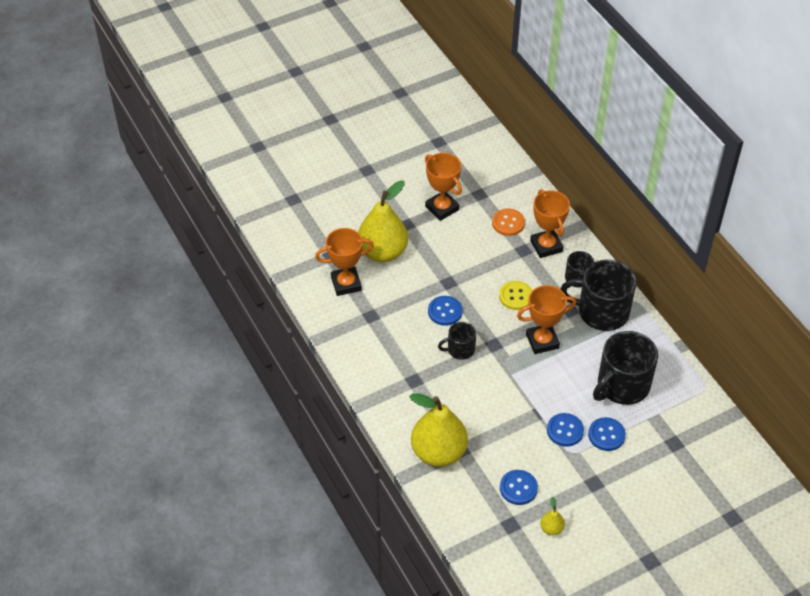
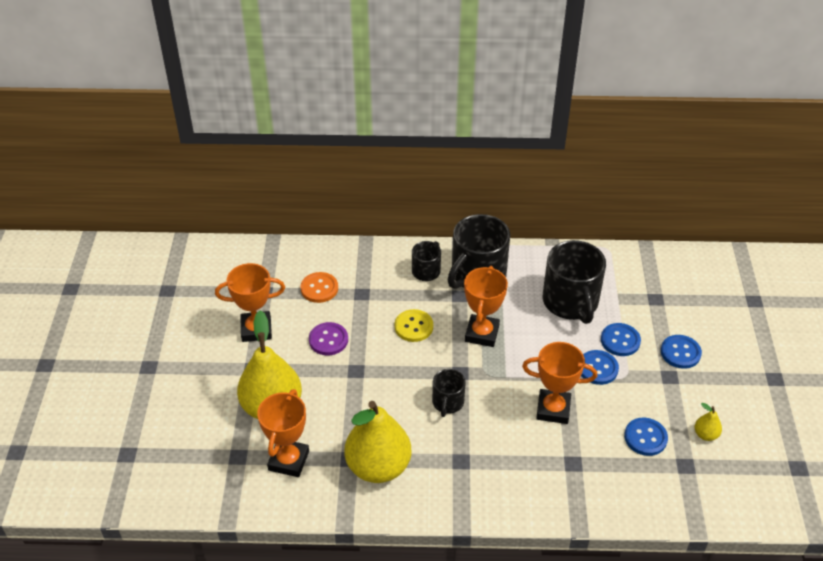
camera: 60 degrees left, 5 degrees down
(438, 452) = (566, 483): yellow pear -> yellow pear (378, 466)
(445, 311) = (391, 391): blue button -> blue button (680, 353)
(464, 253) = (328, 340): none -> purple button
(546, 246) = (370, 275): orange trophy -> orange trophy (553, 409)

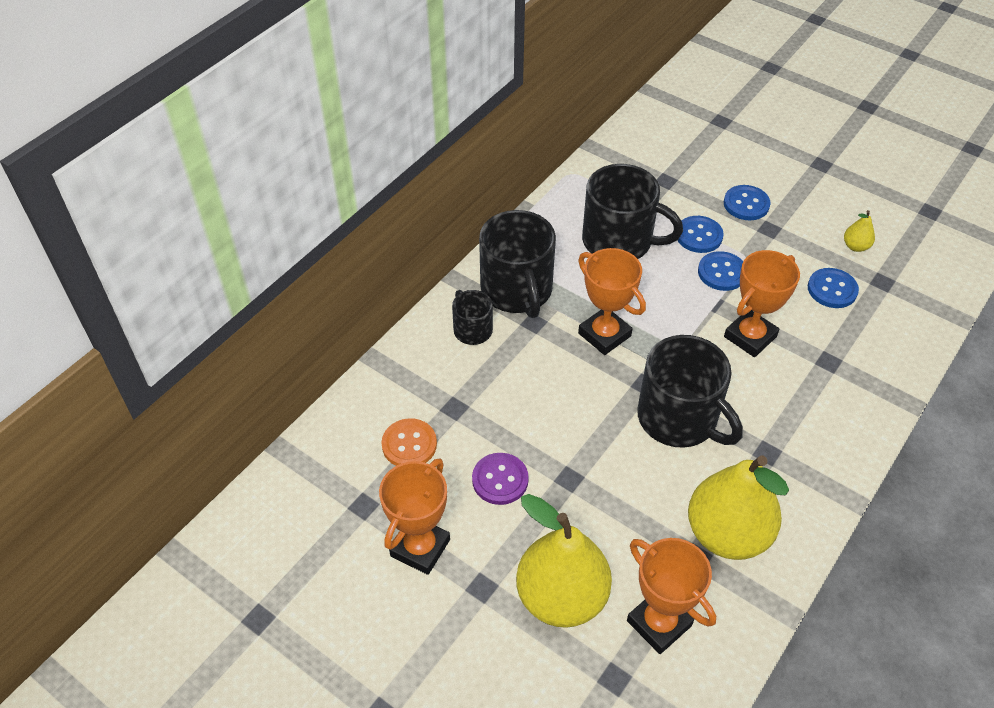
camera: 55 degrees left, 5 degrees up
(413, 327) = (546, 387): yellow button -> none
(447, 402) = (679, 418): black mug -> black mug, size x1.90

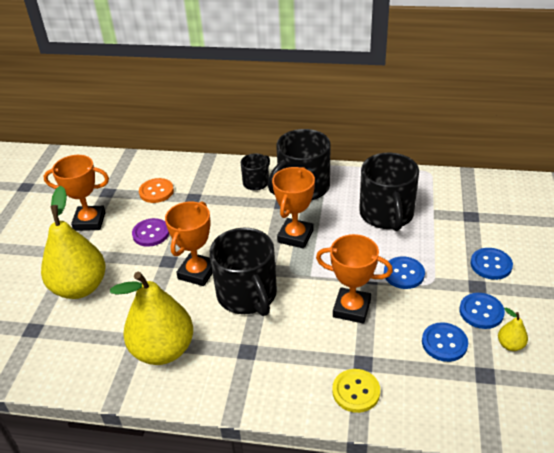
camera: 65 degrees right, 10 degrees down
(659, 623) = (78, 337): orange trophy -> orange trophy (197, 272)
(679, 418) = (247, 295): black mug -> black mug turned 45 degrees counterclockwise
(699, 236) = (430, 250): blue button -> blue button (481, 312)
(863, 383) = (356, 391): none -> yellow button

